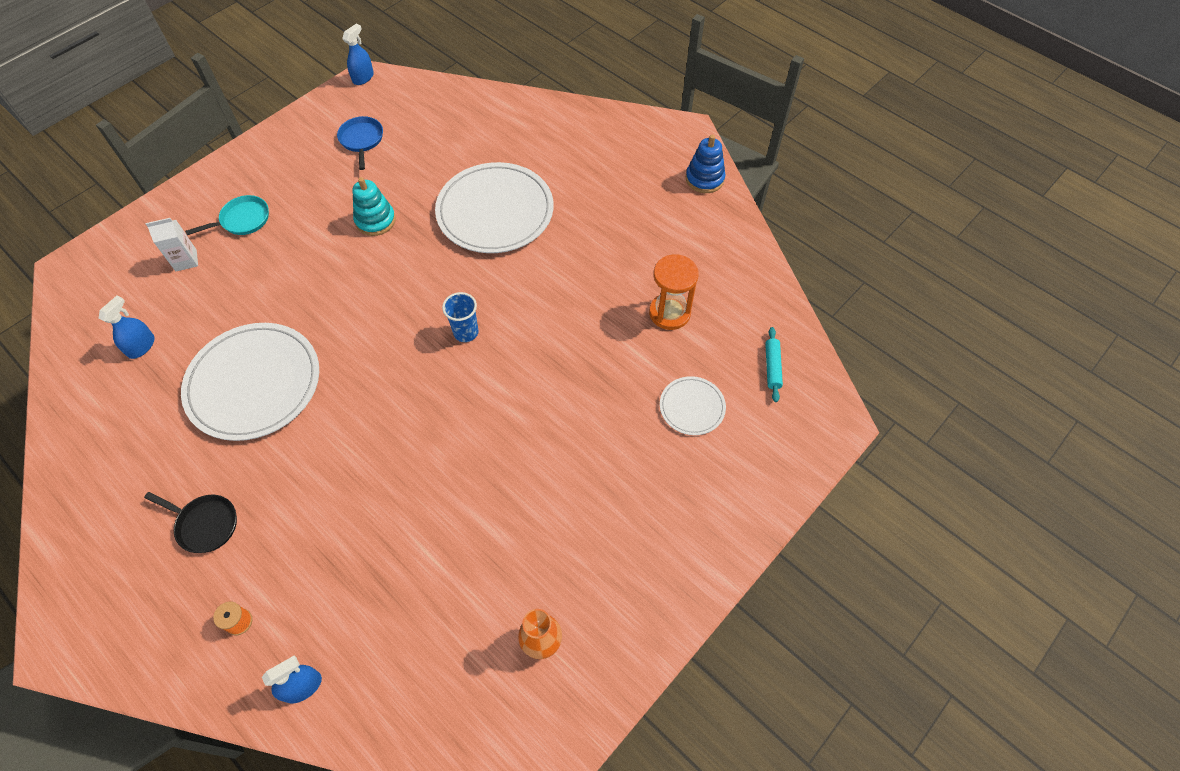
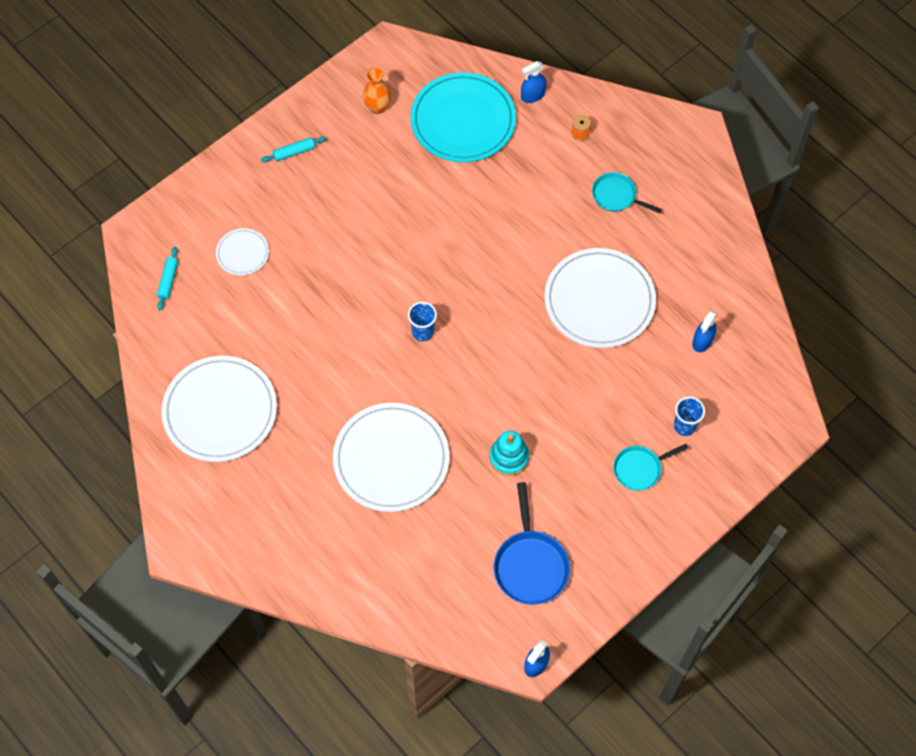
camera: 175 degrees left, 5 degrees up
(186, 260) = (684, 426): white carton -> blue cup
(205, 524) = (616, 196): black pan -> turquoise pan
(362, 140) = (530, 565): blue pan -> blue pan, size x1.55
(412, 630) = (463, 120): none -> turquoise plate
(653, 554) = (294, 152): none -> turquoise rolling pin
(669, 313) = (243, 336): orange hourglass -> none
(677, 240) = (220, 411): none -> white plate
(704, 179) = (175, 482): blue stacking toy -> none

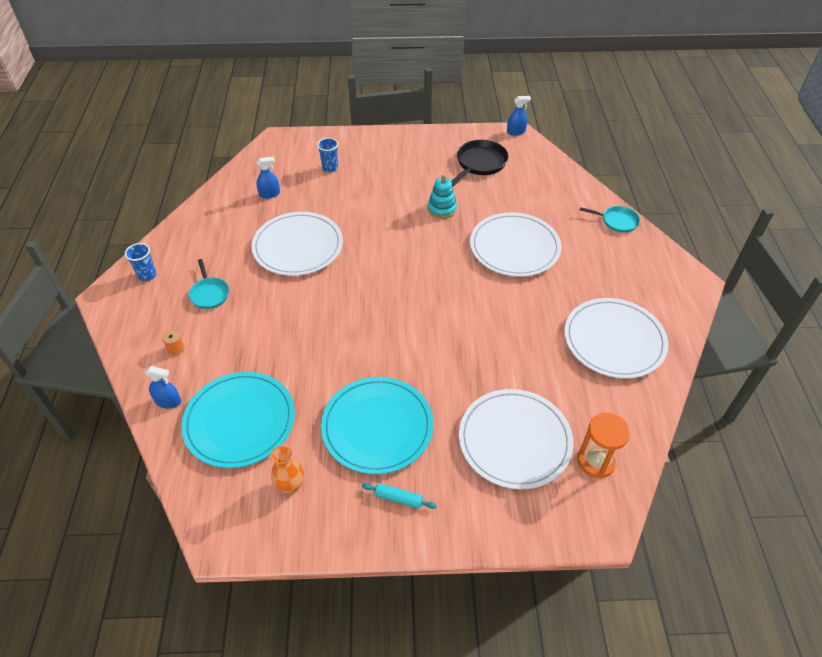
camera: 140 degrees left, 15 degrees down
(168, 281) = (596, 461): turquoise rolling pin -> orange hourglass
(242, 253) = (514, 440): white plate -> white plate, size x2.06
(356, 189) = (377, 427): none -> turquoise plate
(423, 332) = (427, 299): blue cup -> blue cup (147, 275)
(530, 565) = (479, 163): blue pan -> black pan
(640, 469) = (376, 166): turquoise pan -> turquoise pan (617, 221)

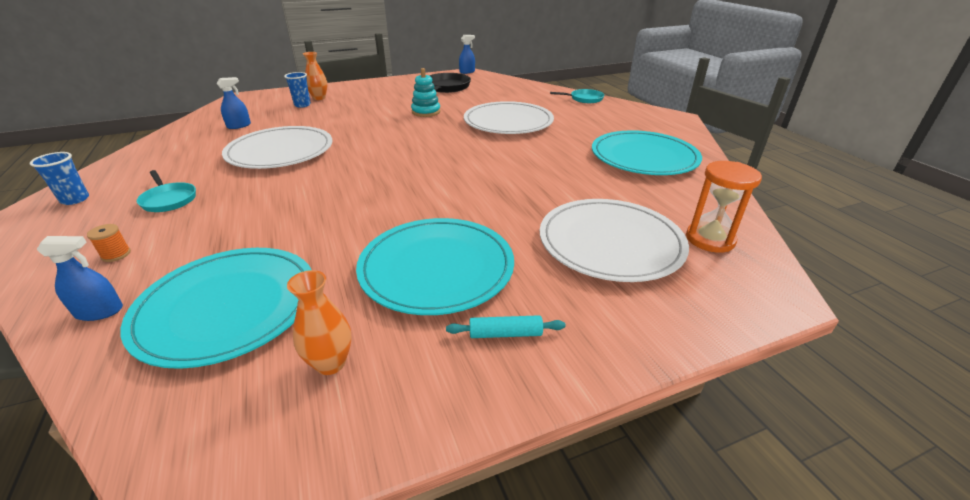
camera: 20 degrees left, 15 degrees down
(348, 157) = (319, 98): none -> orange vase
(614, 340) = (644, 157): white plate -> turquoise plate

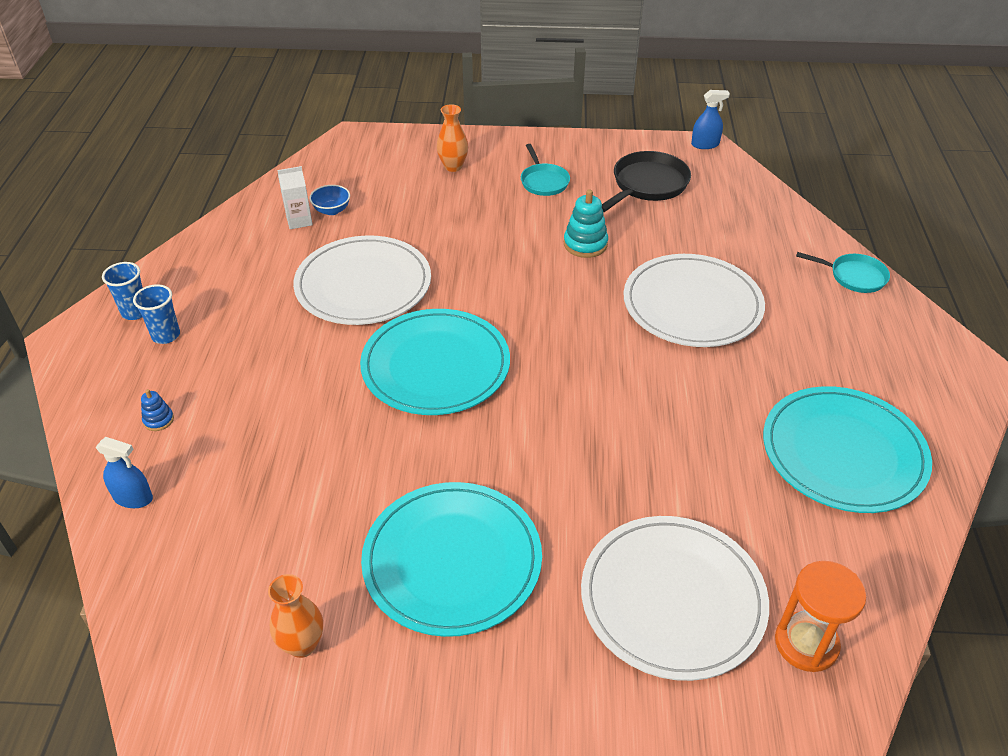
camera: 25 degrees right, 10 degrees up
(116, 254) = (158, 420): orange spool -> blue stacking toy
(169, 200) = (222, 343): turquoise pan -> turquoise pan (543, 181)
(214, 133) = (299, 221): none -> white carton
(228, 307) = (237, 536): turquoise plate -> turquoise plate (436, 366)
(239, 126) = (332, 210): blue spray bottle -> blue bowl
(302, 105) = (425, 180): blue cup -> blue cup (166, 335)
(505, 333) = (474, 679): turquoise rolling pin -> none

